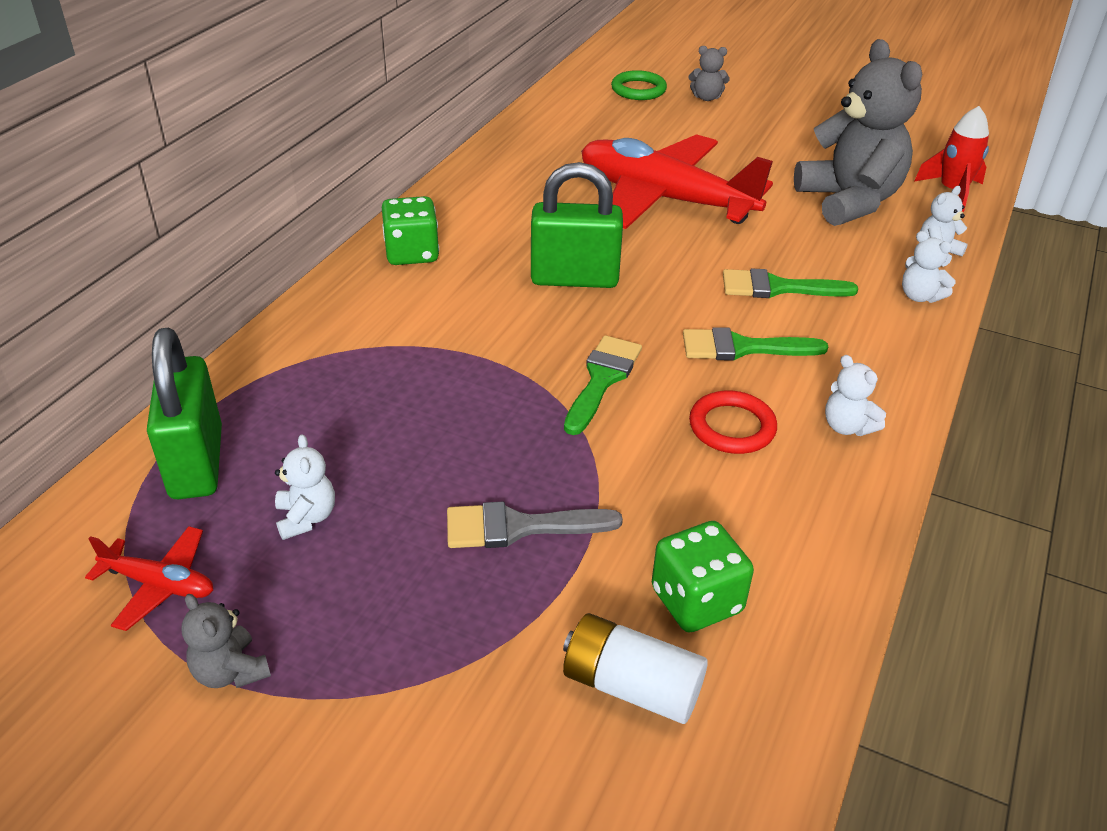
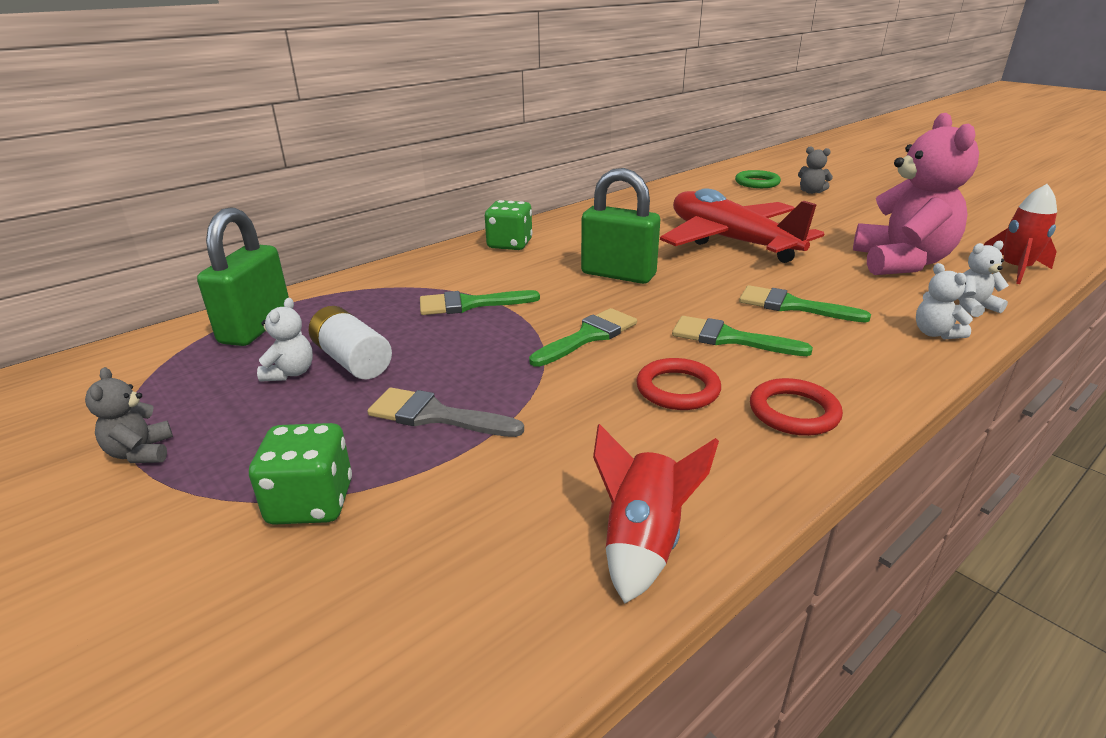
camera: 25 degrees right, 10 degrees down
(159, 584) = (159, 388): red plane -> none
(436, 363) = (469, 304): none -> green brush
(631, 686) = (422, 559): white battery -> white battery (352, 360)
(696, 600) = (540, 509): green dice -> green dice (311, 502)
(801, 605) = (642, 542): none -> red rocket
(847, 426) = (794, 412): white teddy bear -> red ring
(849, 201) = (901, 263): grey teddy bear -> pink teddy bear

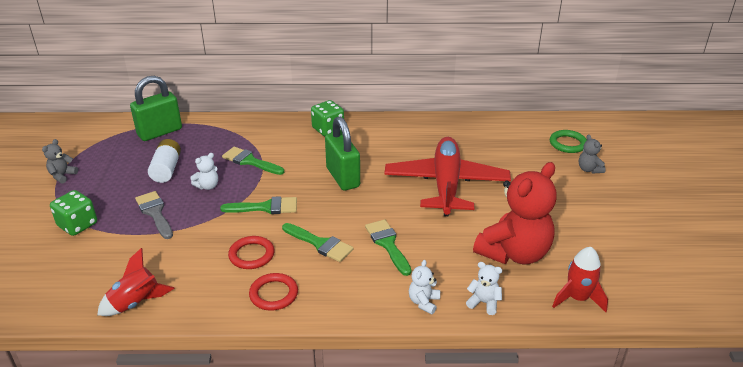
camera: 40 degrees right, 5 degrees up
(290, 373) = (140, 164): white teddy bear -> white teddy bear (207, 186)
(729, 338) = (320, 244): green brush -> green brush turned 150 degrees clockwise
(901, 263) = (514, 253): pink teddy bear -> red teddy bear

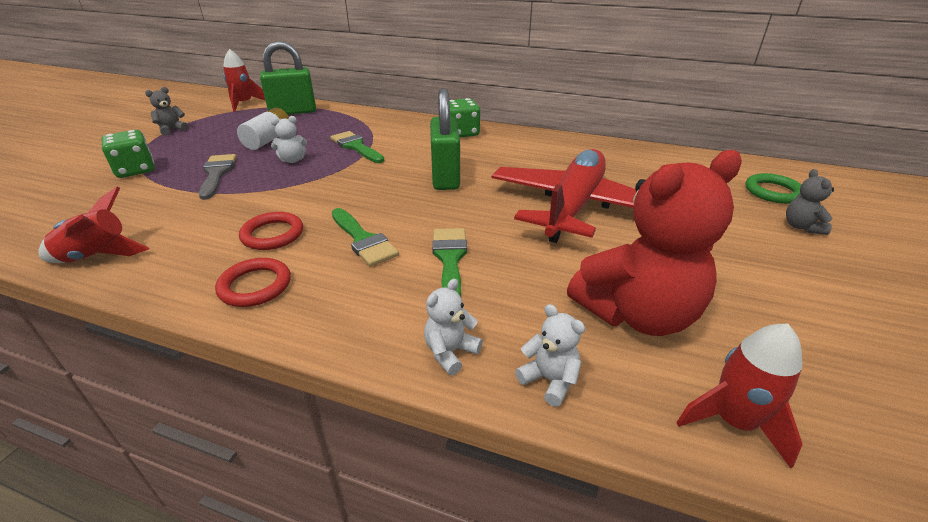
camera: 20 degrees right, 0 degrees up
(102, 131) = (244, 104): none -> red rocket
(266, 207) = (334, 190): green brush -> none

